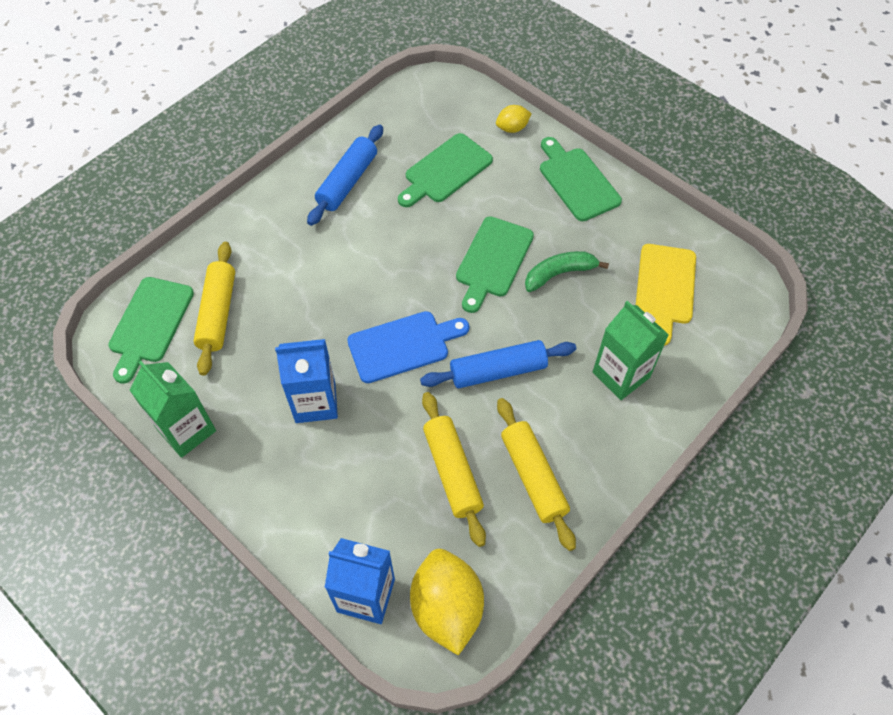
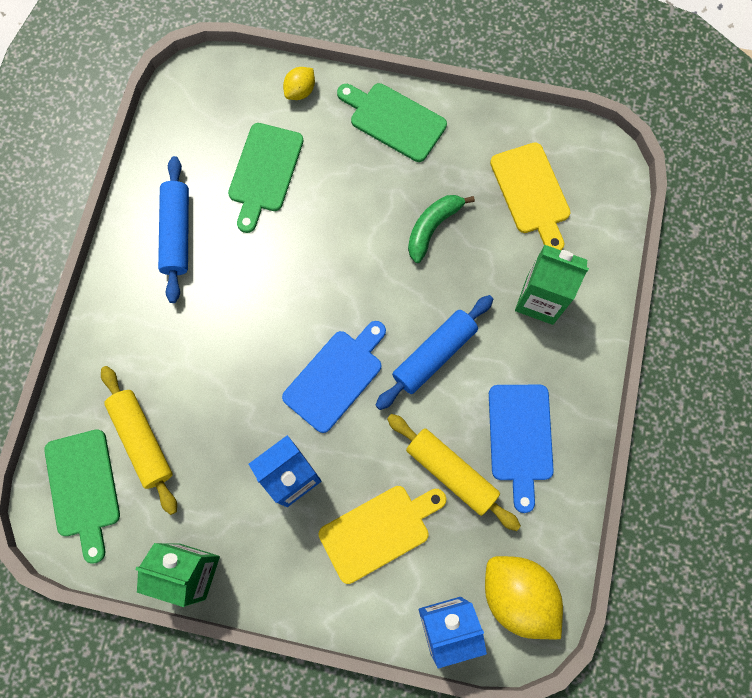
camera: 30 degrees left, 15 degrees up
(359, 484) = (379, 531): none -> yellow cutting board
(493, 260) = (365, 246): green cutting board -> none
(533, 477) = (520, 438): yellow rolling pin -> blue cutting board

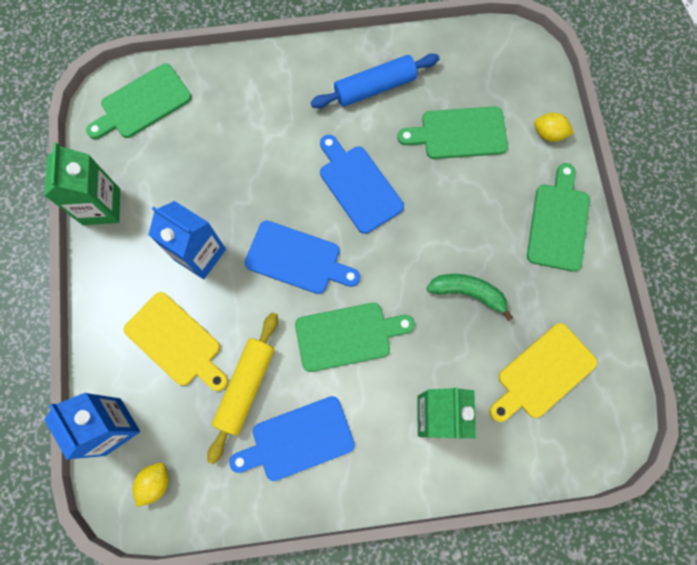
camera: 70 degrees right, 0 degrees up
(142, 440) = (193, 130): yellow rolling pin -> none
(280, 289) = (358, 186): none -> blue cutting board
(434, 355) = (347, 336): blue rolling pin -> green cutting board
(517, 595) = (155, 482): yellow lemon -> yellow lemon, size x0.50

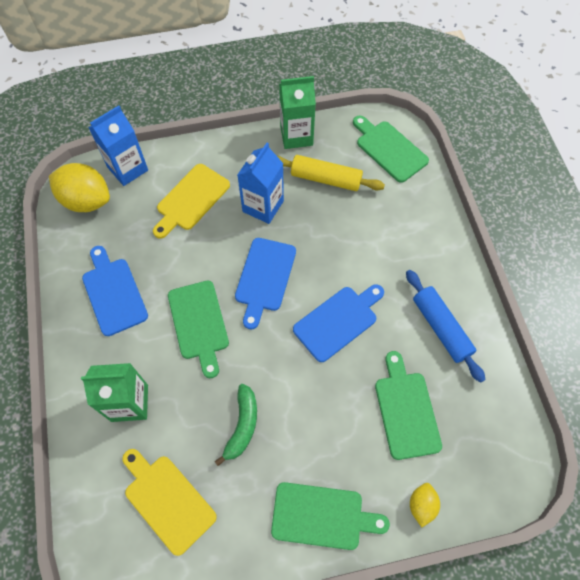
camera: 85 degrees right, 10 degrees down
(155, 482) = (86, 201): yellow lemon -> yellow lemon, size x1.98
(246, 387) = (156, 251): yellow rolling pin -> yellow rolling pin (326, 179)

